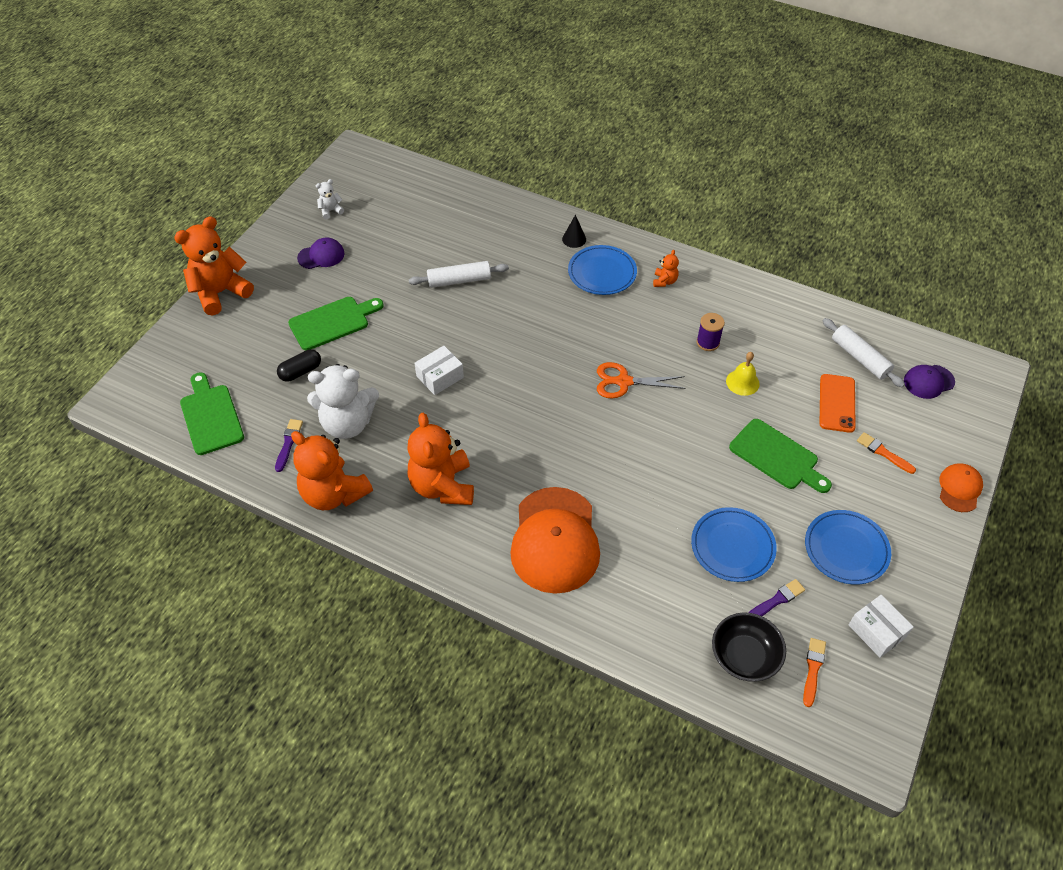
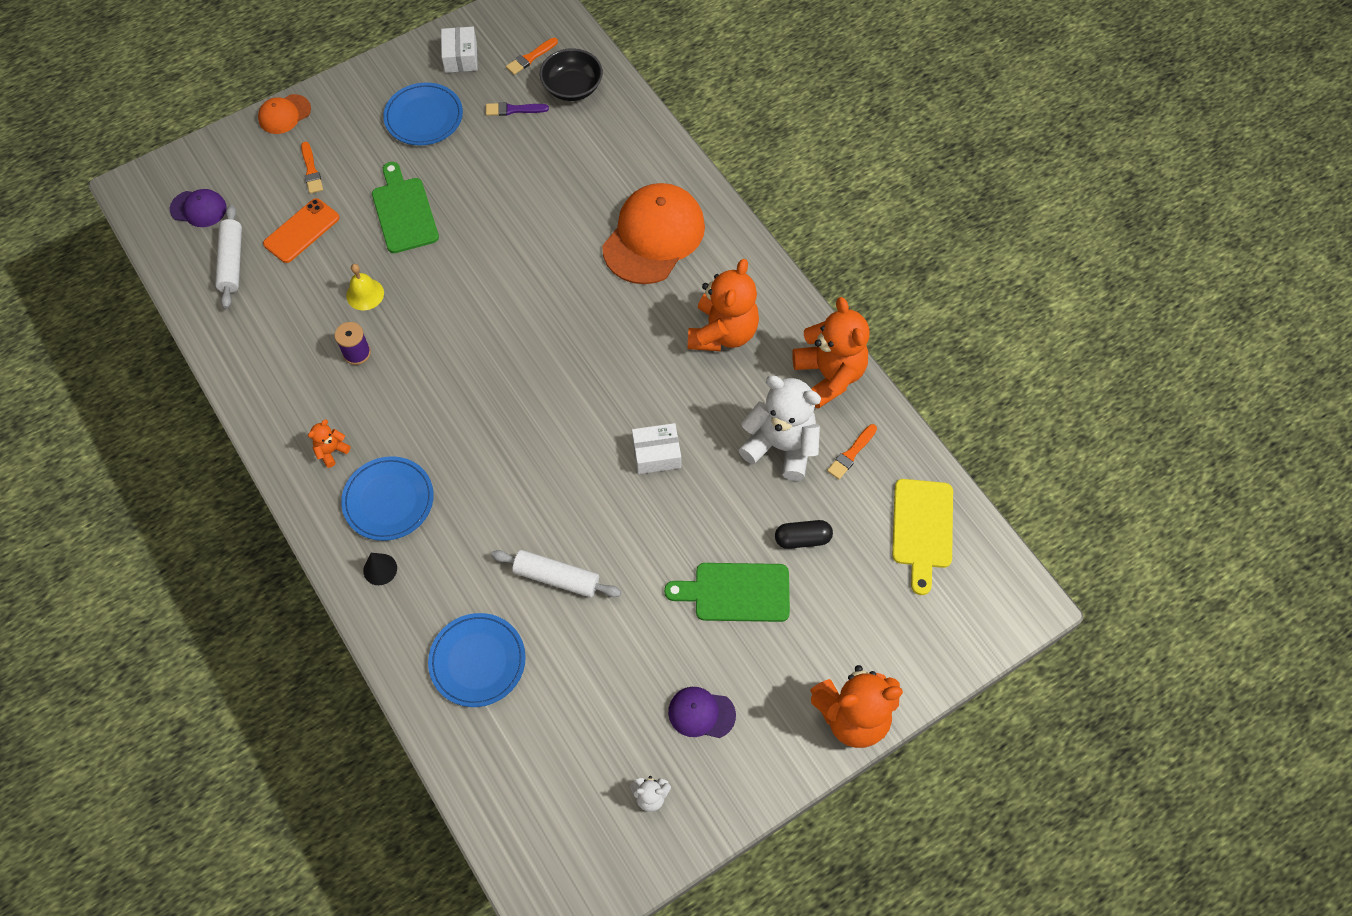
camera: 150 degrees left, 10 degrees up
(211, 416) = (922, 528): green cutting board -> yellow cutting board
(288, 443) = (851, 453): purple brush -> orange brush
(624, 382) = (476, 353): orange scissors -> none
(732, 546) = (511, 161): blue plate -> blue plate (477, 661)

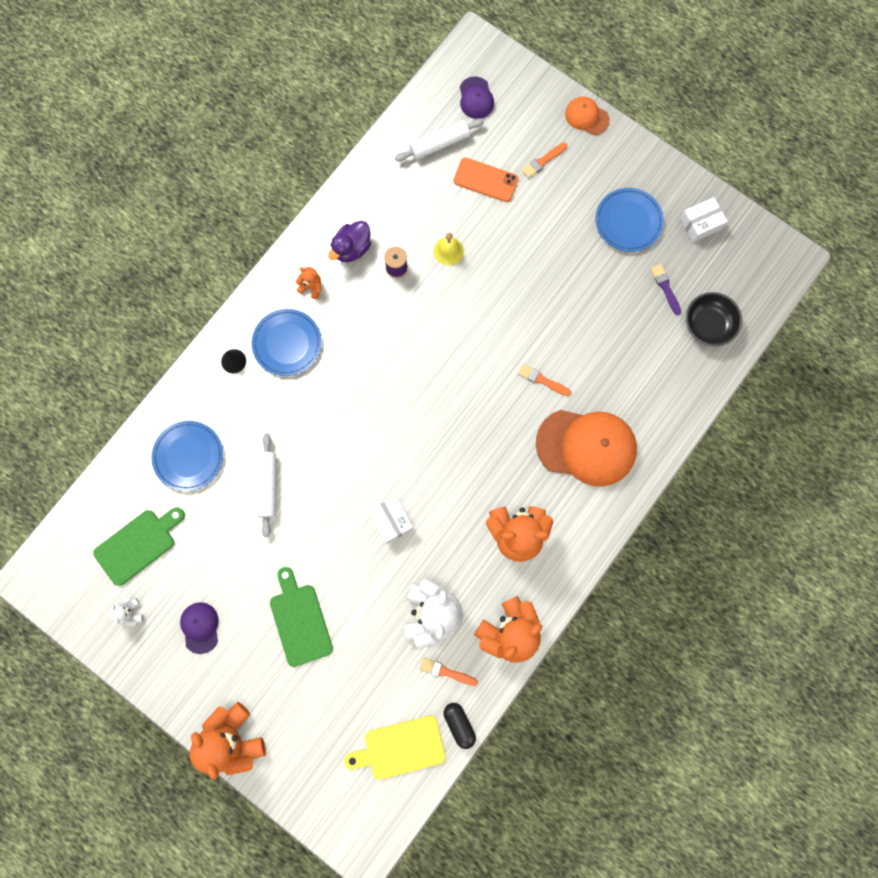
camera: 70 degrees right, 15 degrees up
(307, 392) = (352, 248): none -> purple duck
(404, 212) = (533, 246): green cutting board -> green cutting board (138, 545)
(530, 57) = (724, 279): orange brush -> orange brush (542, 380)
(802, 539) = (359, 656): black capsule -> black capsule (459, 724)

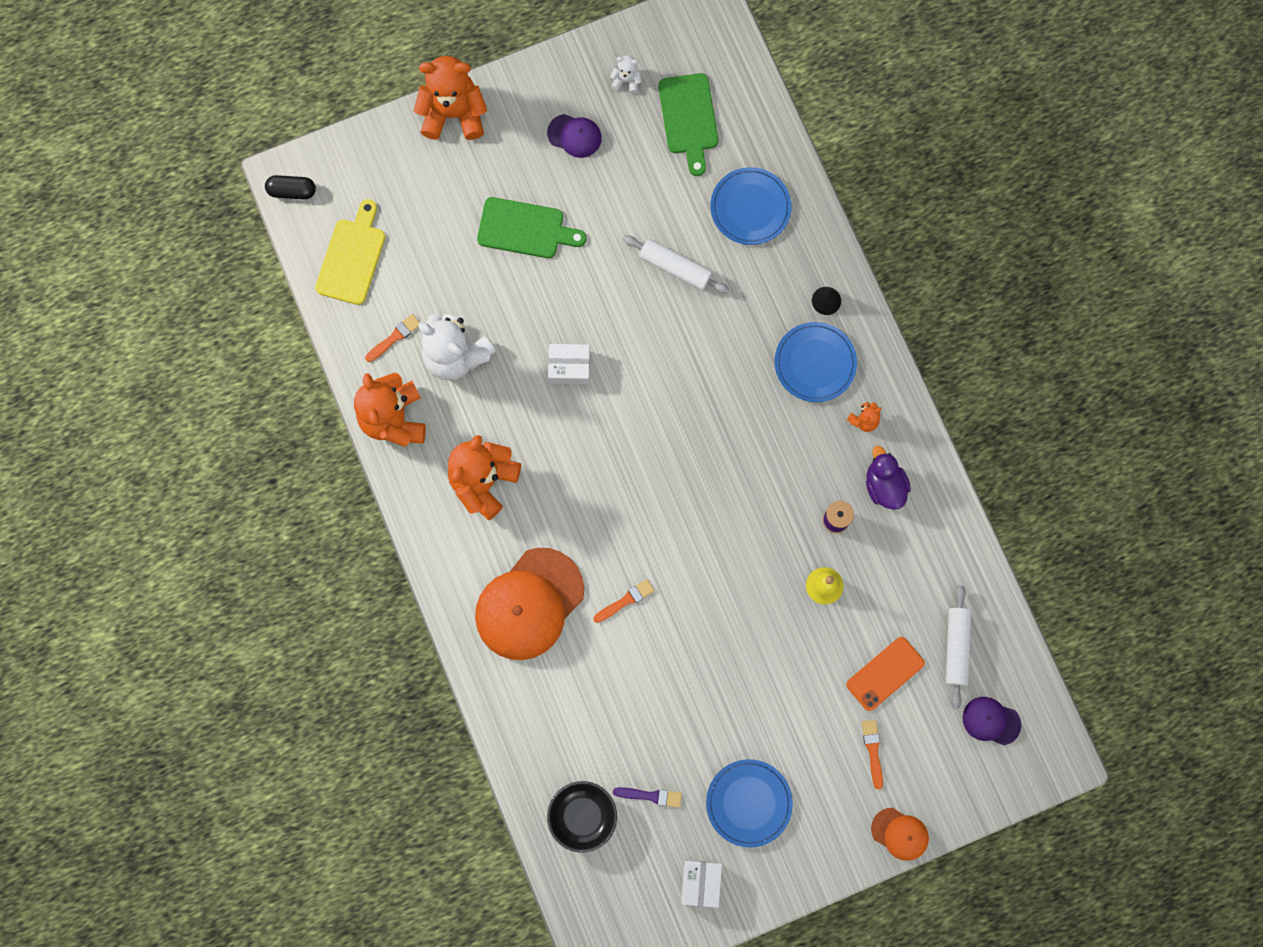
camera: 120 degrees right, 0 degrees up
(459, 724) = (339, 322): black capsule -> black capsule (292, 191)
(586, 117) = (900, 834): orange cap -> orange cap turned 60 degrees clockwise

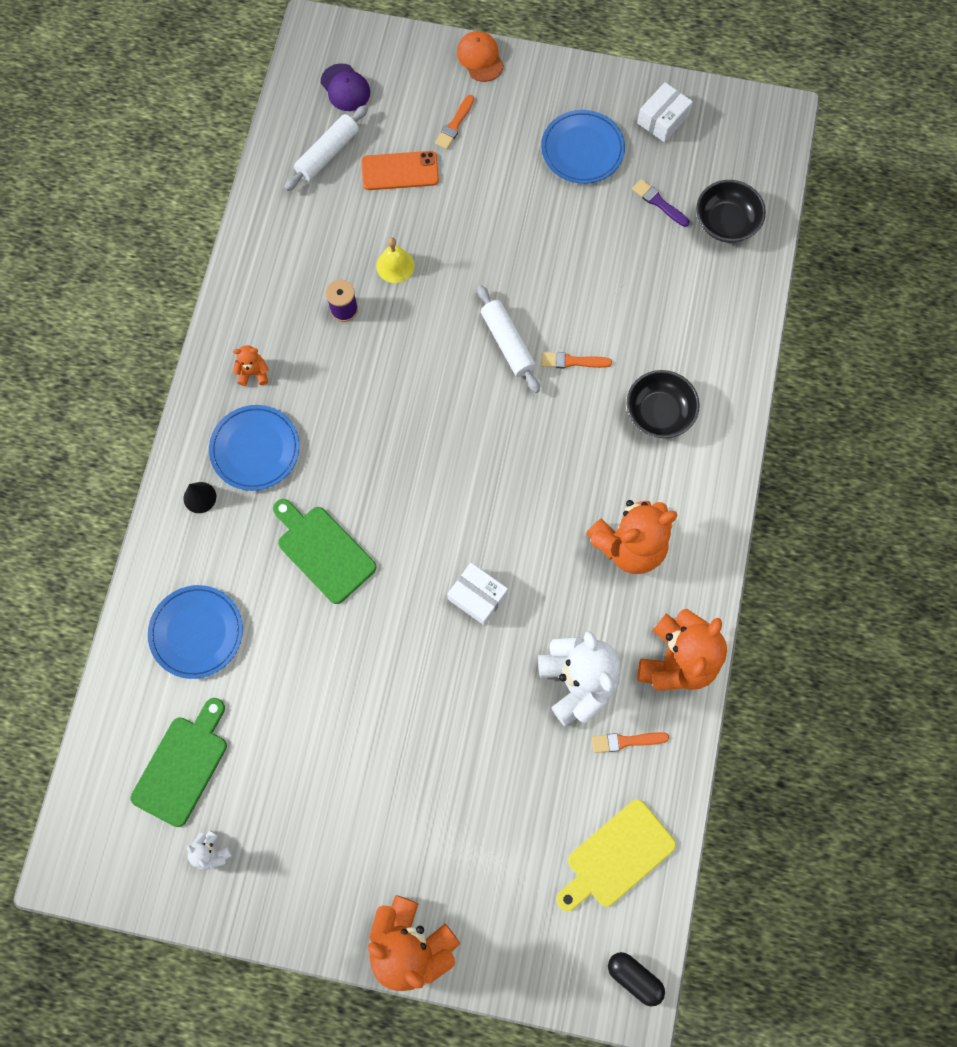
camera: 145 degrees left, 5 degrees down
(525, 229) = (424, 763): green cutting board -> green cutting board (323, 551)
(529, 604) = (659, 412): orange cap -> black bowl
(574, 136) = (306, 829): purple cap -> none
(675, 267) = (310, 623): white rolling pin -> white rolling pin (508, 343)
(884, 485) = (281, 310): purple duck -> none

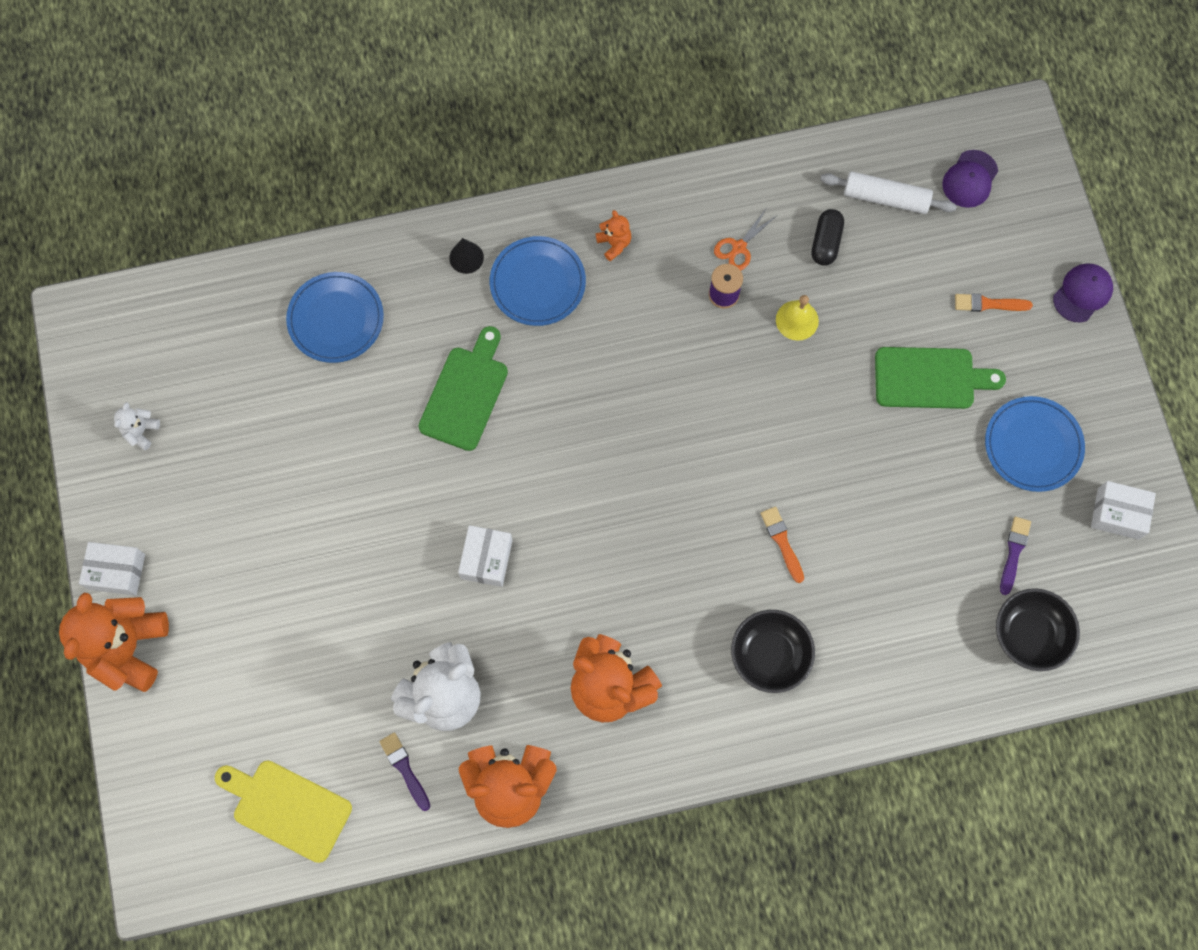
camera: 65 degrees right, 0 degrees up
(183, 766) = (208, 368): green cutting board -> green cutting board (930, 378)
(309, 279) = (739, 247): none -> orange scissors
(334, 927) = (117, 572): none -> white box
(400, 171) = (905, 275): orange phone -> none
(480, 58) = (1082, 293): orange cap -> purple cap
(508, 343) = (769, 468): white rolling pin -> none
(626, 741) = (405, 769): orange brush -> purple brush
(634, 977) = (178, 874): black capsule -> black capsule (825, 242)

